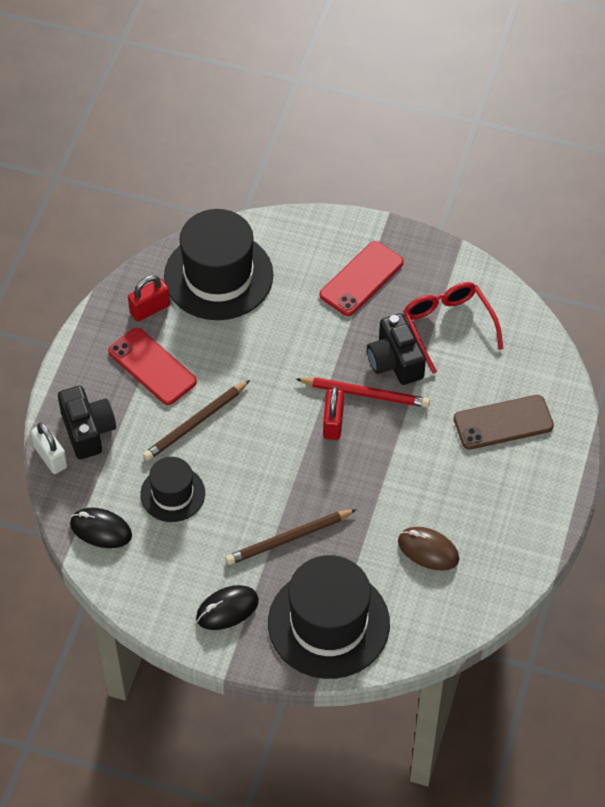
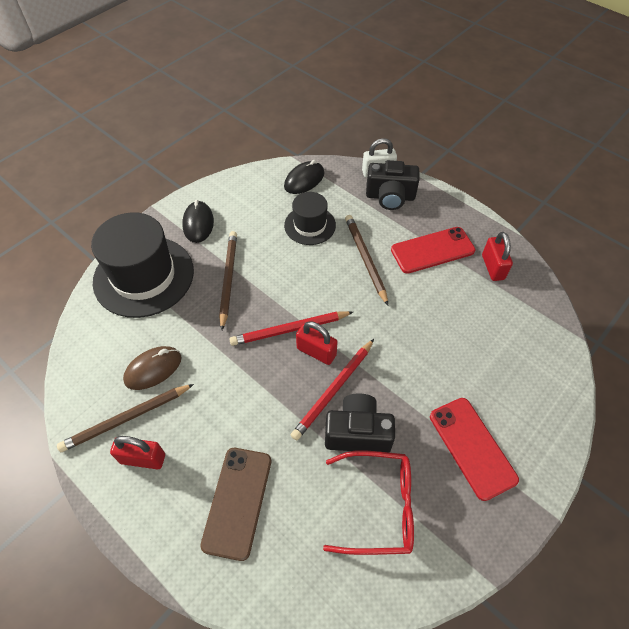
camera: 115 degrees right, 0 degrees up
(218, 276) = (514, 327): black hat -> none
(321, 455) = (290, 330): none -> red pencil
(487, 544) = (126, 419): none -> brown pencil
(512, 510) = (143, 458): none -> red padlock

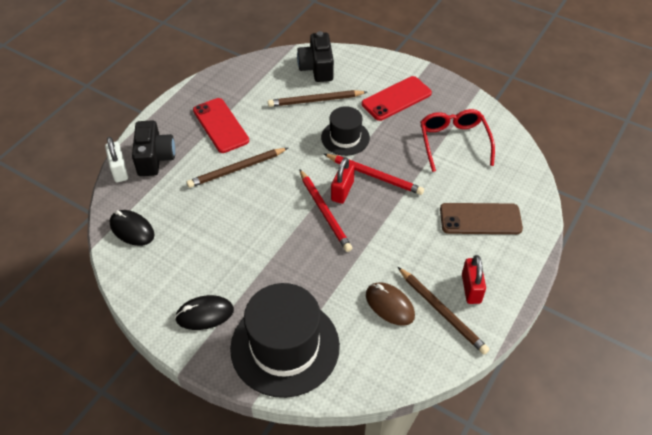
camera: 100 degrees left, 5 degrees down
(228, 279) = (276, 270): brown pencil -> brown pencil (315, 101)
(310, 225) = (198, 215): black hat -> black hat (345, 138)
(357, 432) = (405, 158): black camera -> black camera (317, 68)
(492, 267) = (235, 89): red padlock -> none

